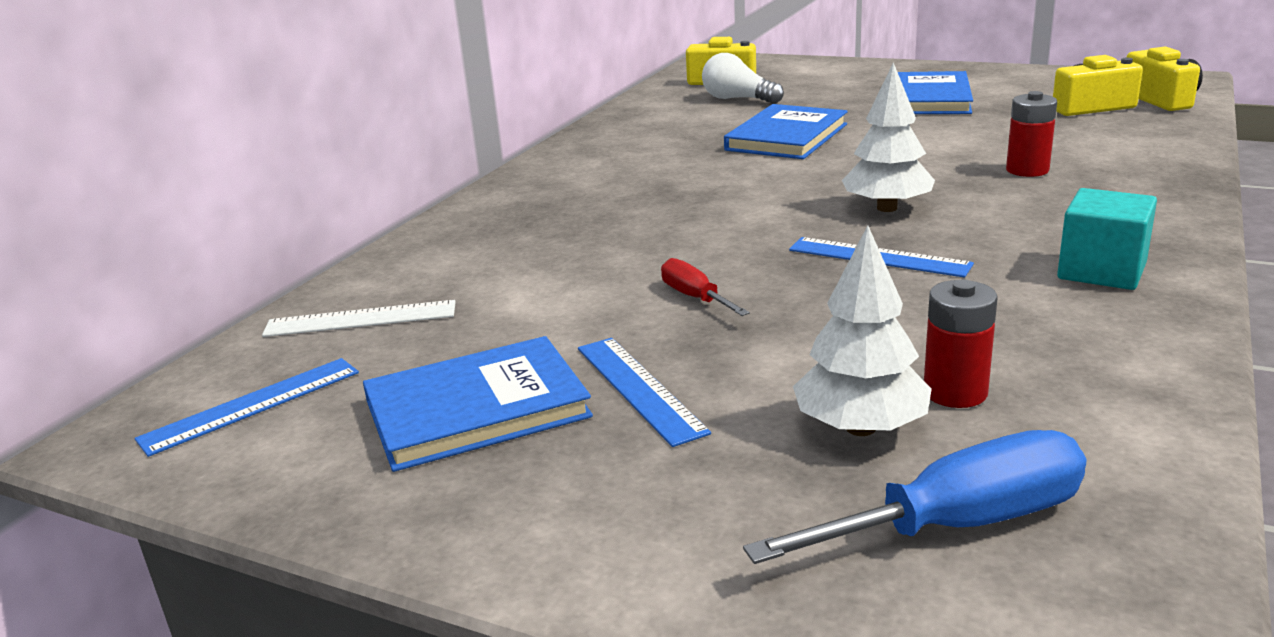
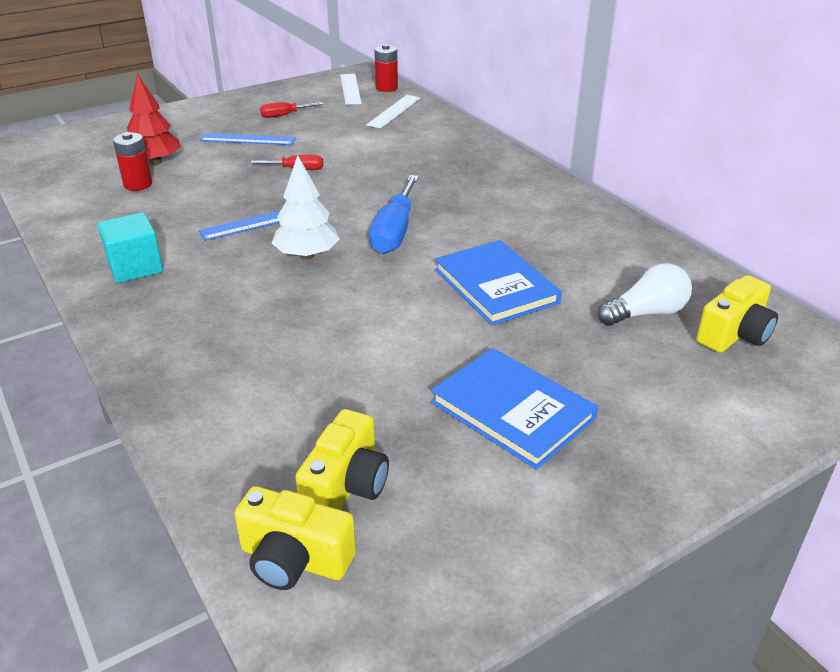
camera: 120 degrees right, 10 degrees up
(251, 405) = (350, 89): blue ruler -> white ruler
(477, 409) = (284, 115): blue book -> red screwdriver
(861, 428) = (155, 162): white tree -> red tree
(957, 525) = (94, 155): blue screwdriver -> blue screwdriver (394, 232)
(1027, 170) = (275, 337): red battery -> red battery (386, 88)

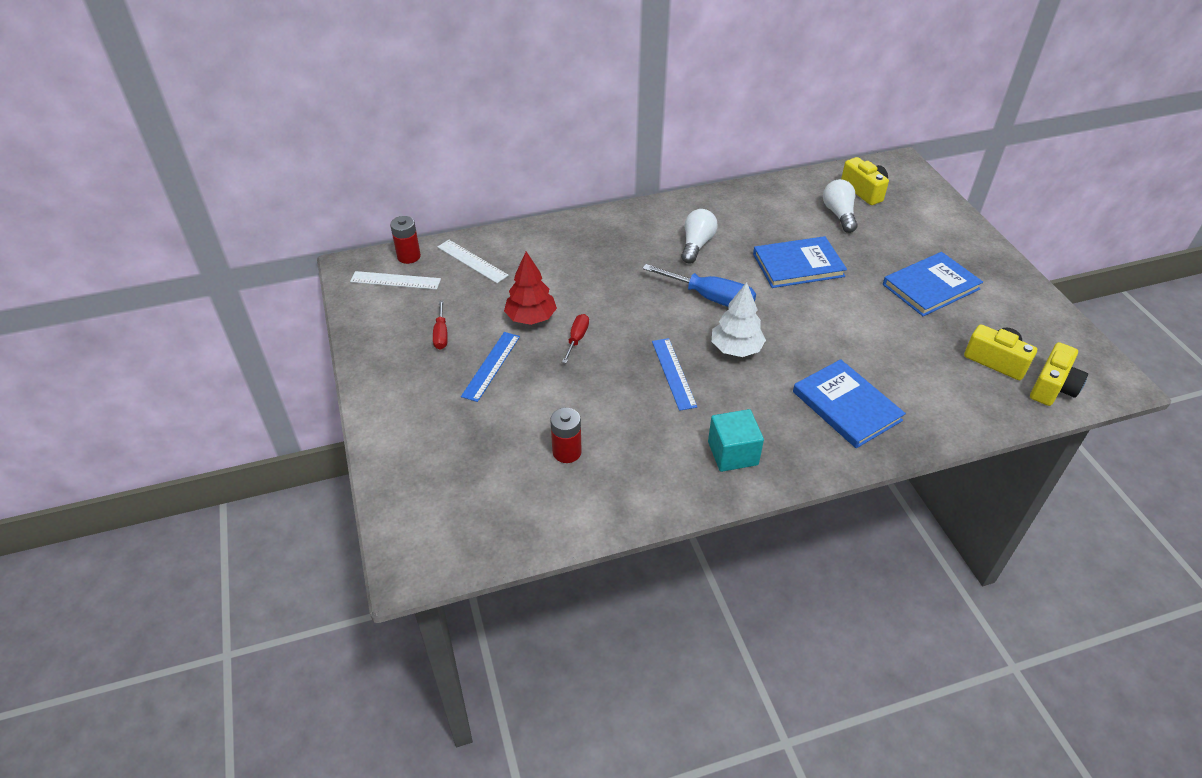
camera: 75 degrees left, 10 degrees up
(155, 162) = (516, 438): red tree -> red tree (531, 318)
(218, 339) = (846, 406): none -> blue book
(494, 213) = (696, 245): none -> white light bulb

